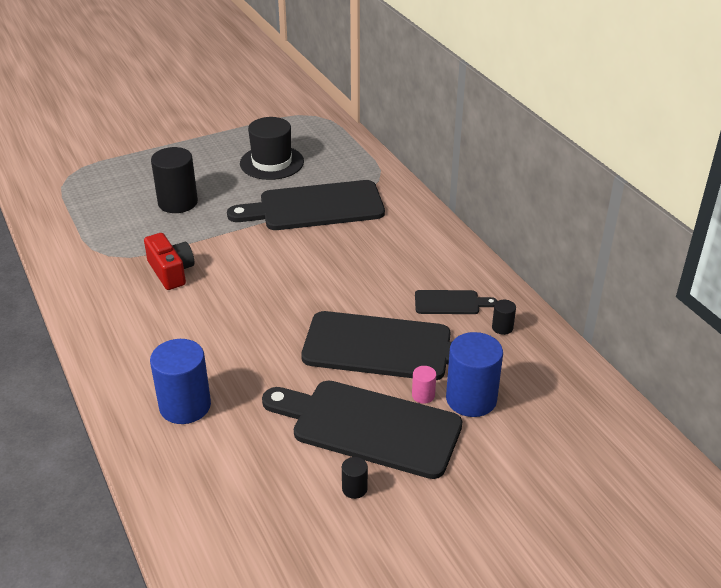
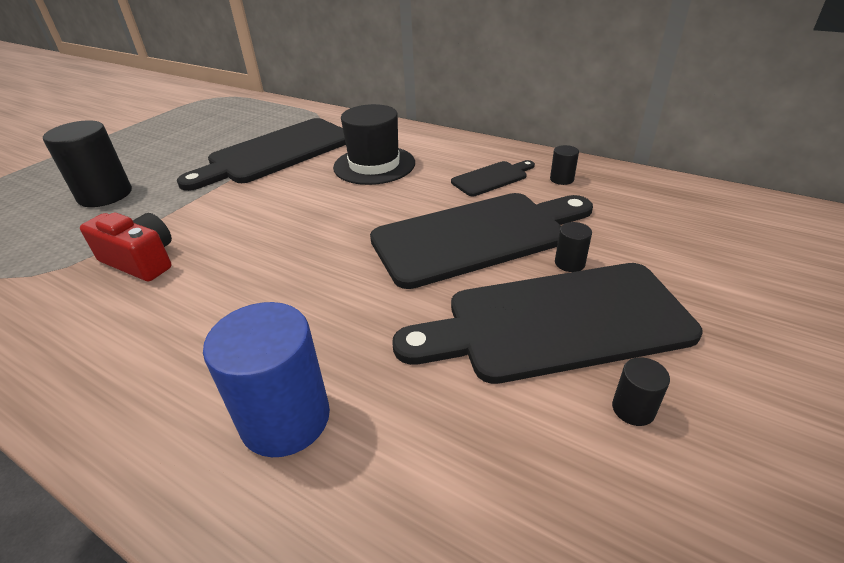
camera: 30 degrees left, 0 degrees up
(272, 162) = (198, 136): black hat -> black hat (374, 165)
(423, 395) = (569, 263): pink cylinder -> black cylinder
(471, 399) = (617, 246): blue cylinder -> none

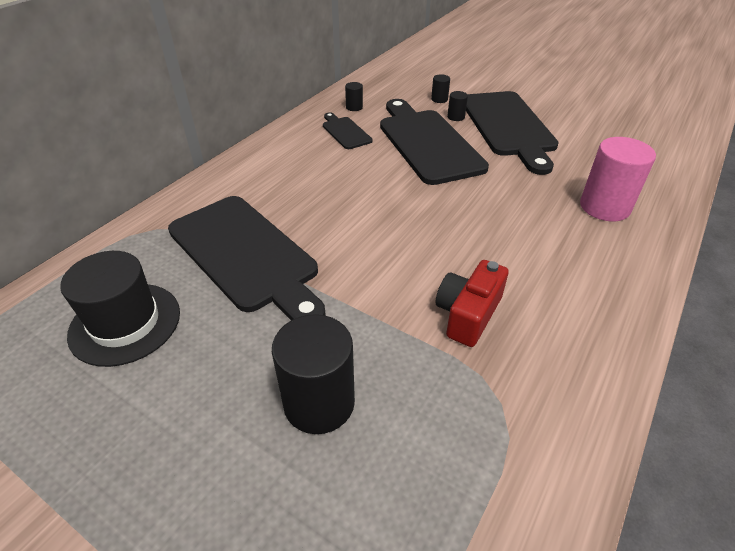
camera: 90 degrees left, 5 degrees up
(285, 418) = (604, 207): blue cylinder -> pink cylinder
(374, 165) = (303, 186): black hat -> black hat (125, 323)
(633, 409) = (559, 117): black cylinder -> black cylinder (439, 99)

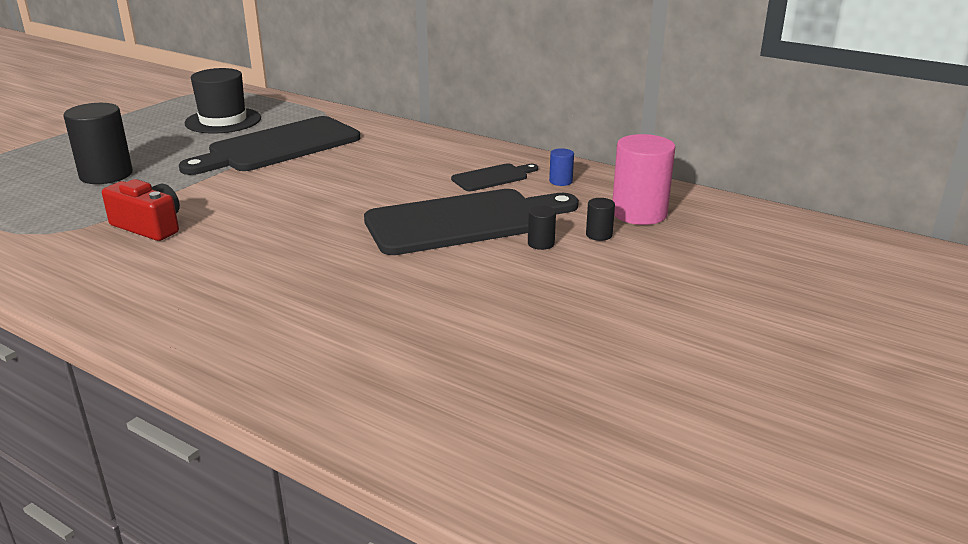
camera: 90 degrees right, 15 degrees down
(354, 107) = (560, 181): black cylinder -> blue cylinder
(508, 126) = (512, 280): black cutting board -> none
(604, 207) = (278, 326): pink cylinder -> pink cylinder (639, 213)

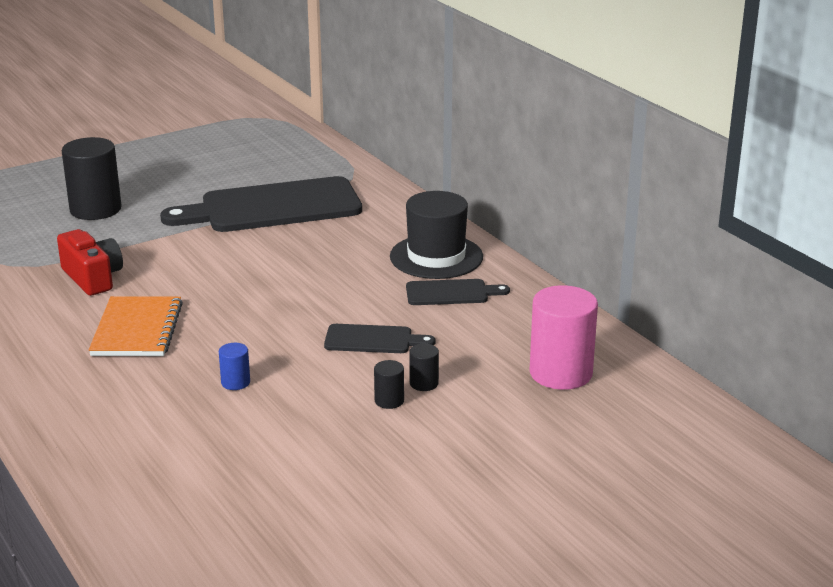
camera: 25 degrees right, 0 degrees up
(223, 121) = (245, 162): black hat -> black hat (436, 257)
(234, 258) = (137, 329): none -> orange notebook
(464, 222) = (373, 340): black cutting board -> black cutting board, size x0.47
(560, 181) = (517, 314): blue cylinder -> blue cylinder (235, 382)
(599, 235) = (491, 388): black cylinder -> black cylinder (389, 401)

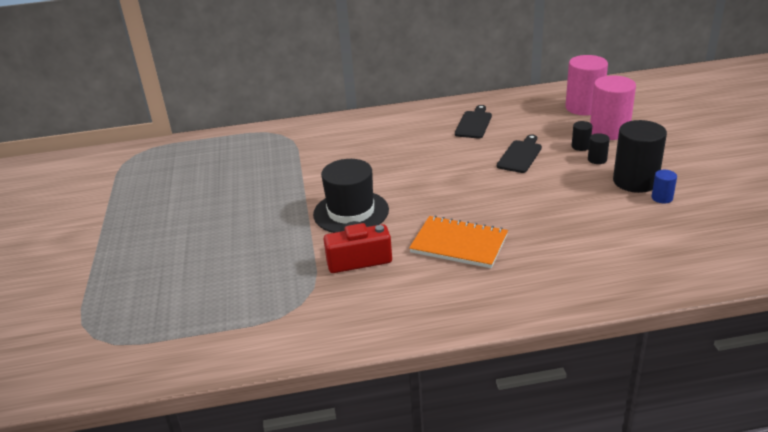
camera: 65 degrees left, 5 degrees up
(95, 209) = (229, 249): black cylinder -> black cylinder (635, 181)
(235, 382) = (555, 209): blue cylinder -> blue cylinder (662, 198)
(273, 207) = (300, 168): black cutting board -> none
(436, 257) = (423, 121): black hat -> black hat (351, 212)
(489, 403) = (609, 131): none -> pink cylinder

